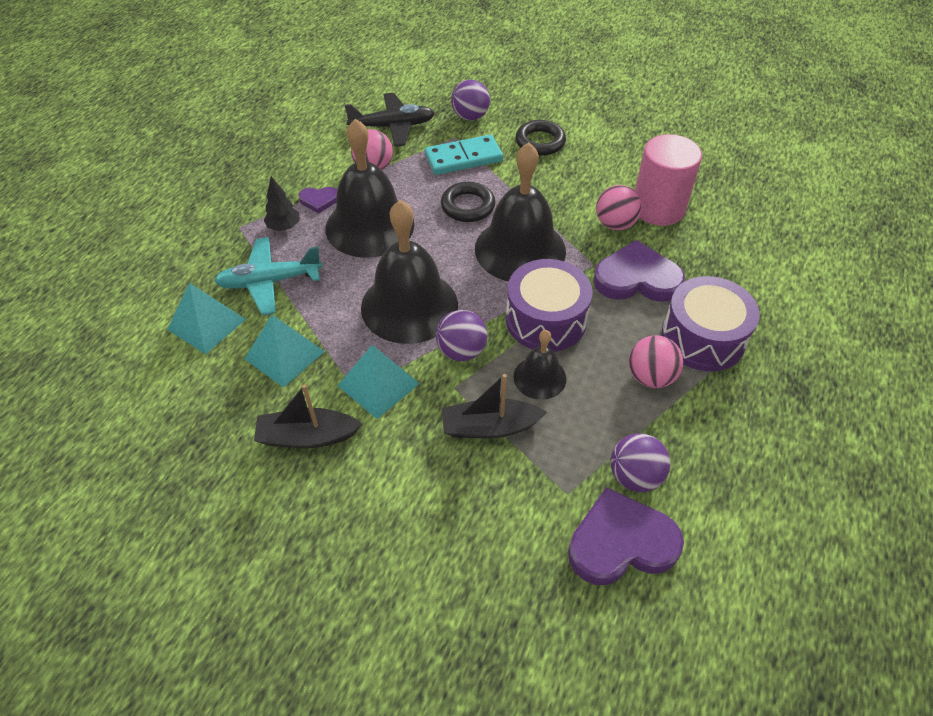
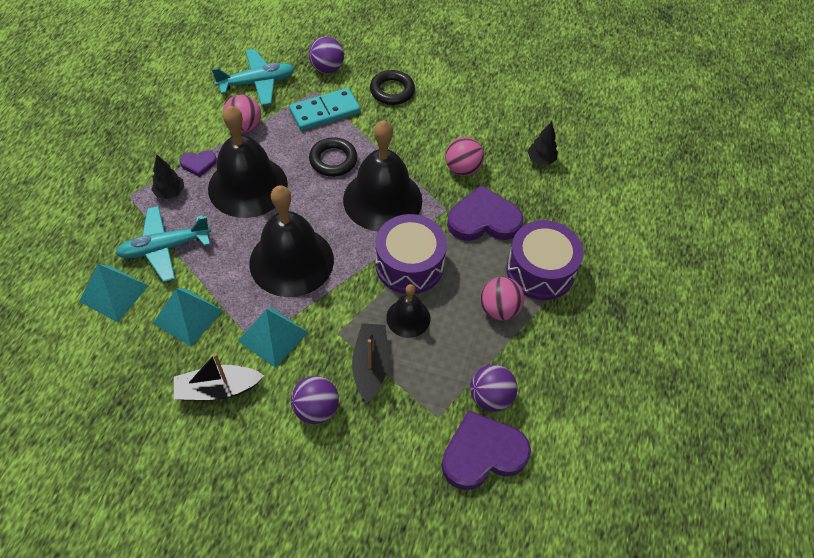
camera: 10 degrees left, 5 degrees up
(393, 127) = (257, 83): black plane -> turquoise plane
(461, 351) = (340, 300): purple ball -> purple ball (316, 409)
(490, 427) = (370, 366): black boat -> black boat turned 105 degrees clockwise
(658, 208) = (498, 150): pink cylinder -> none
(708, 220) = (541, 160): none -> black tree

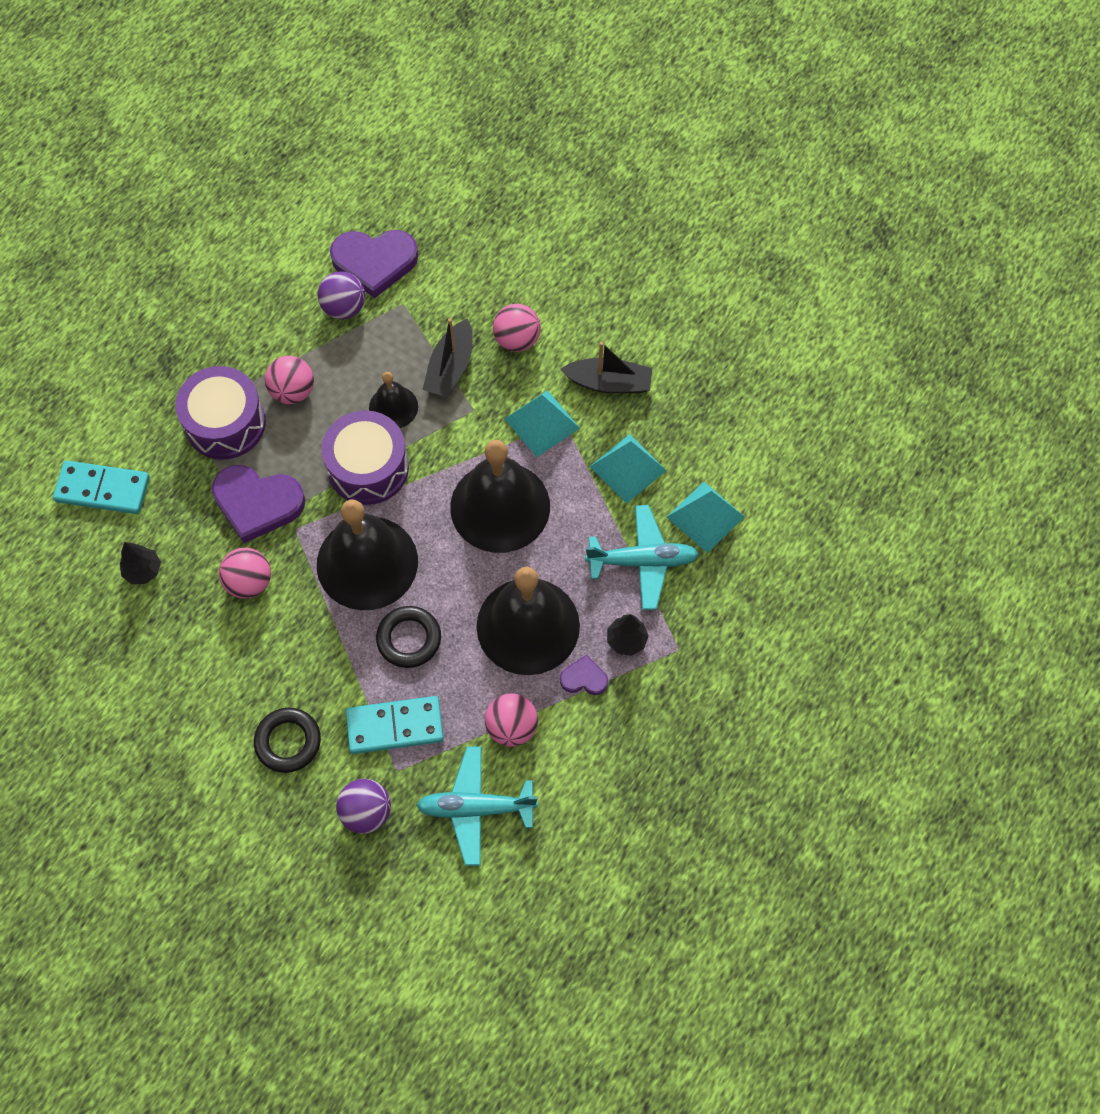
camera: 160 degrees left, 10 degrees up
(316, 409) = (517, 340): purple ball -> pink ball
(603, 202) = (103, 489): none -> turquoise domino

